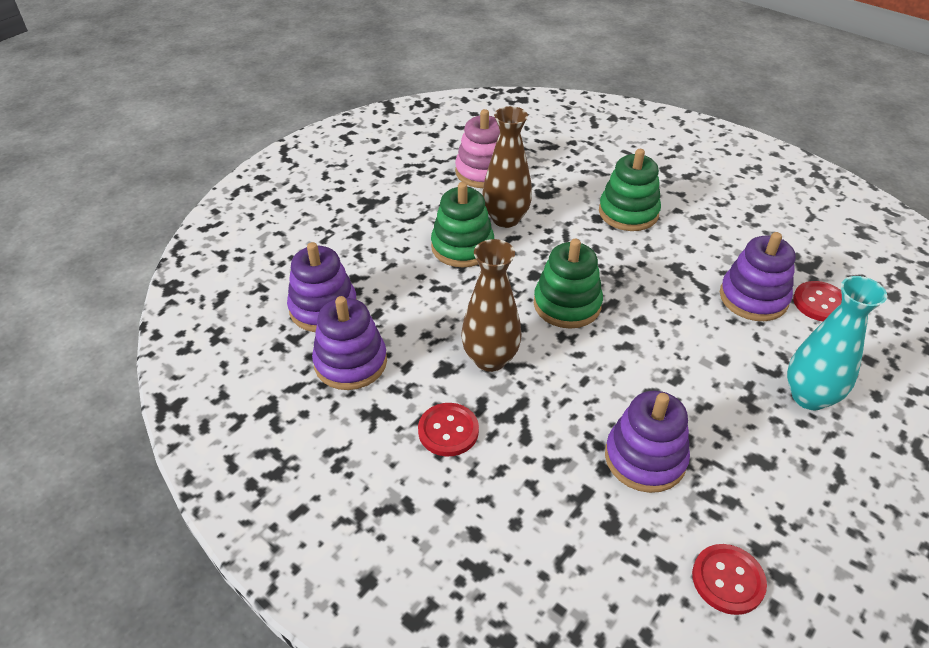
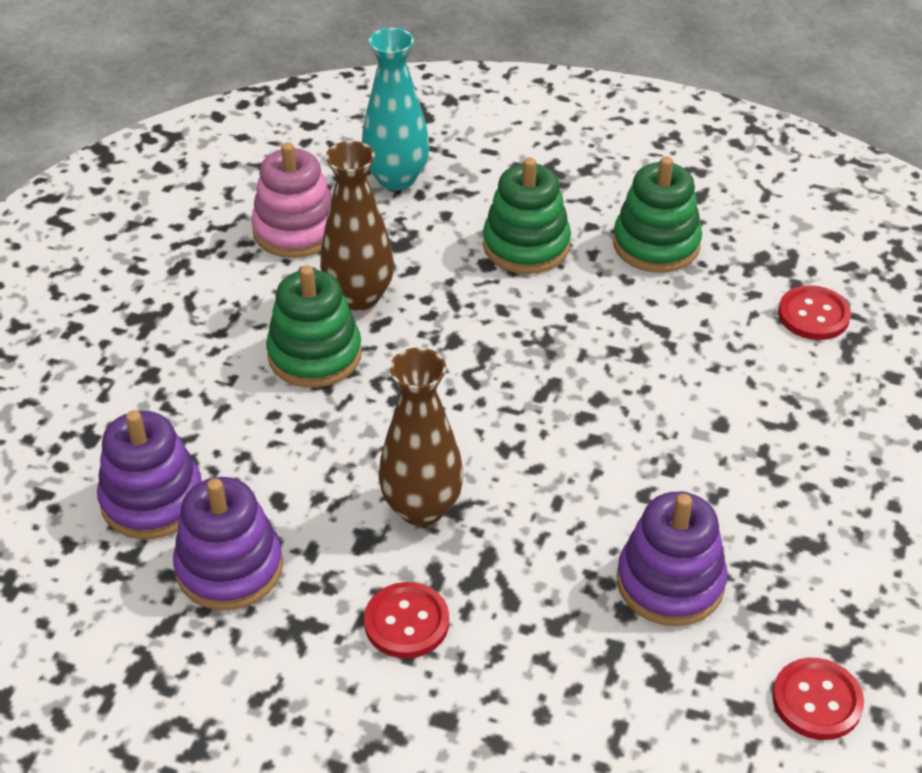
camera: 20 degrees left, 0 degrees up
(567, 304) = (494, 402): green stacking toy -> green stacking toy (656, 244)
(753, 298) = (730, 329): purple stacking toy -> none
(809, 397) = (838, 445): turquoise vase -> turquoise vase (396, 179)

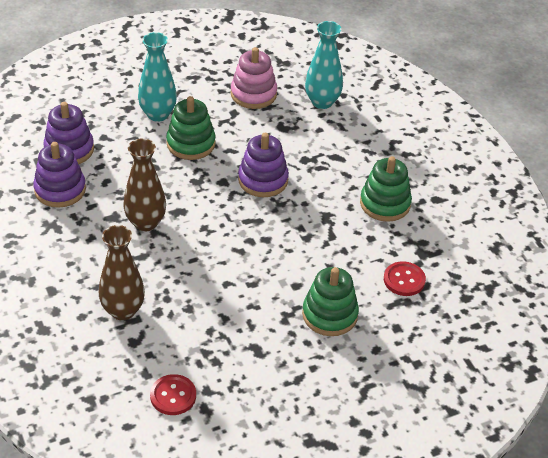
camera: 45 degrees right, 0 degrees up
(207, 351) = (158, 114): none -> turquoise vase
(359, 296) = (238, 135): brown vase -> brown vase (123, 310)
(406, 622) = (85, 253): red button -> none
(526, 245) = (331, 164): green stacking toy -> green stacking toy (330, 315)
(670, 582) = (187, 317): purple stacking toy -> purple stacking toy (263, 180)

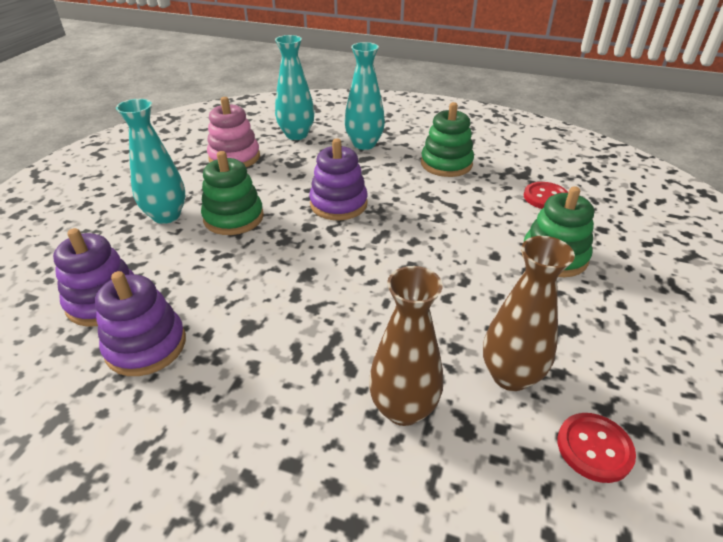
camera: 45 degrees left, 5 degrees down
(145, 223) = (291, 306): brown vase -> brown vase (510, 376)
(356, 145) = (364, 144): none -> turquoise vase

